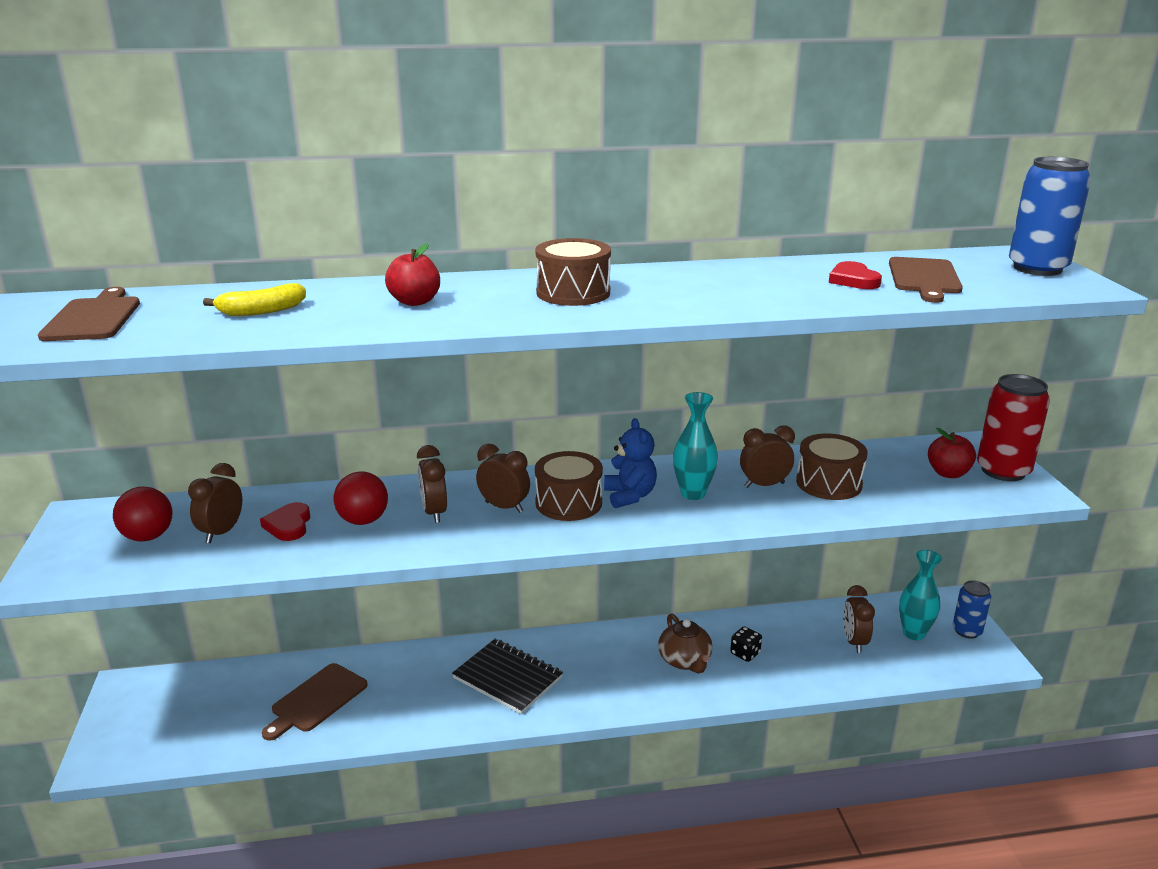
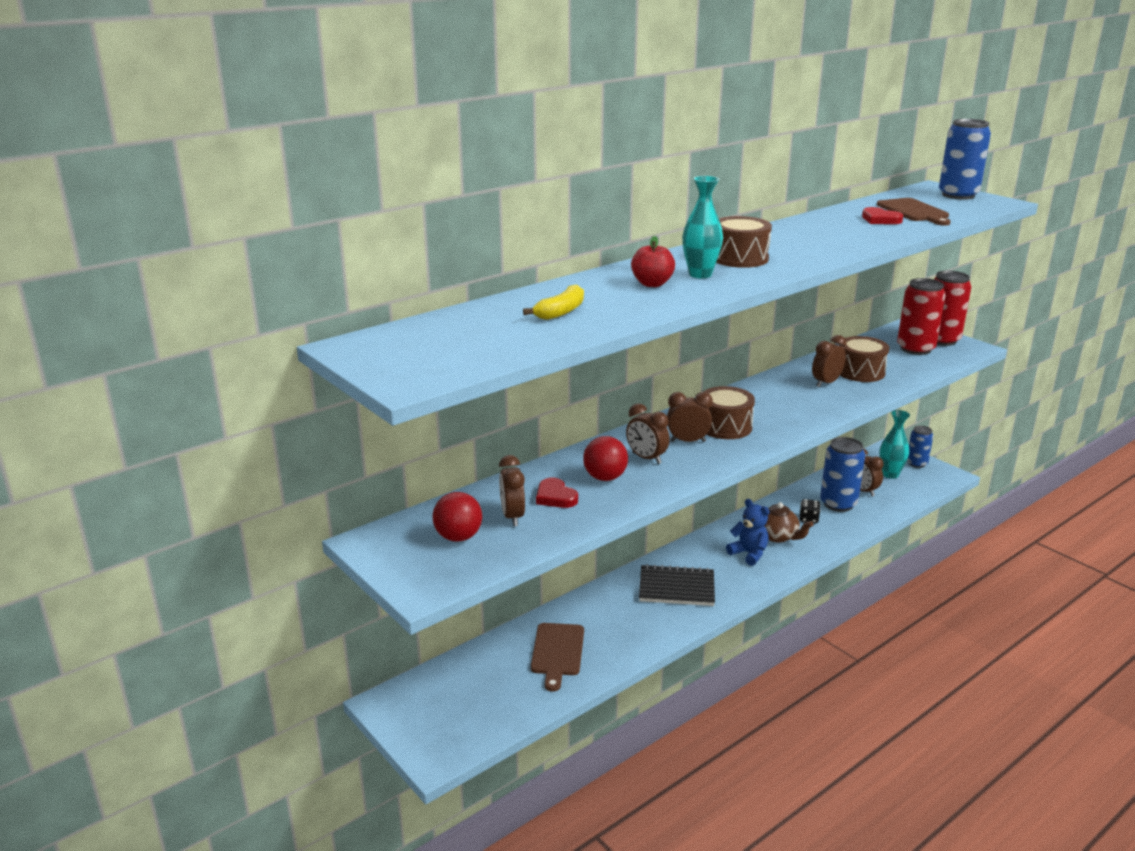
camera: 30 degrees left, 0 degrees up
(94, 318) = (443, 343): brown cutting board -> none
(629, 496) = (757, 412): blue teddy bear -> blue teddy bear (749, 554)
(693, 493) = (792, 399): turquoise vase -> turquoise vase (700, 274)
(803, 647) = (838, 504): none -> blue can
(948, 473) = (915, 349): red apple -> red can

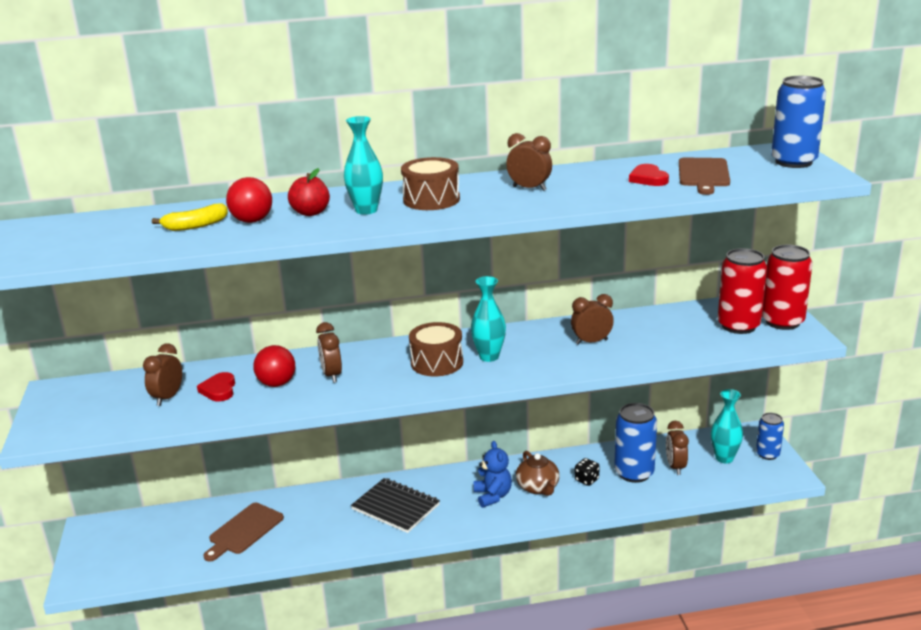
camera: 30 degrees right, 0 degrees up
(458, 537) = (111, 403): red ball -> red ball (252, 221)
(688, 441) = (386, 368): brown clock -> brown clock (529, 188)
(762, 412) = (489, 356): none -> turquoise vase
(860, 372) = (643, 338): brown drum -> none

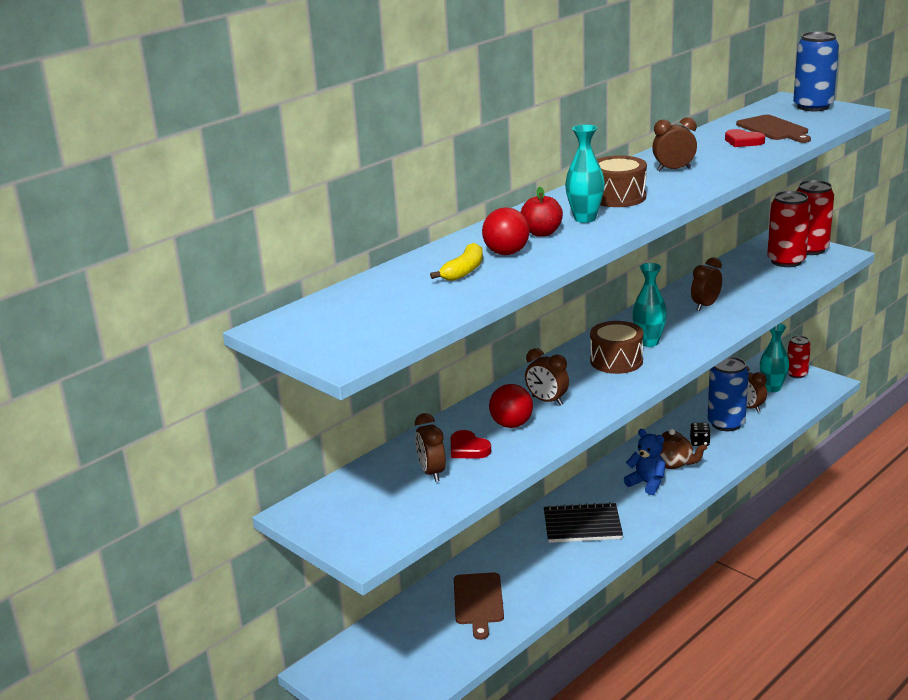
camera: 35 degrees left, 0 degrees up
(767, 454) = (796, 374): blue can -> red can

